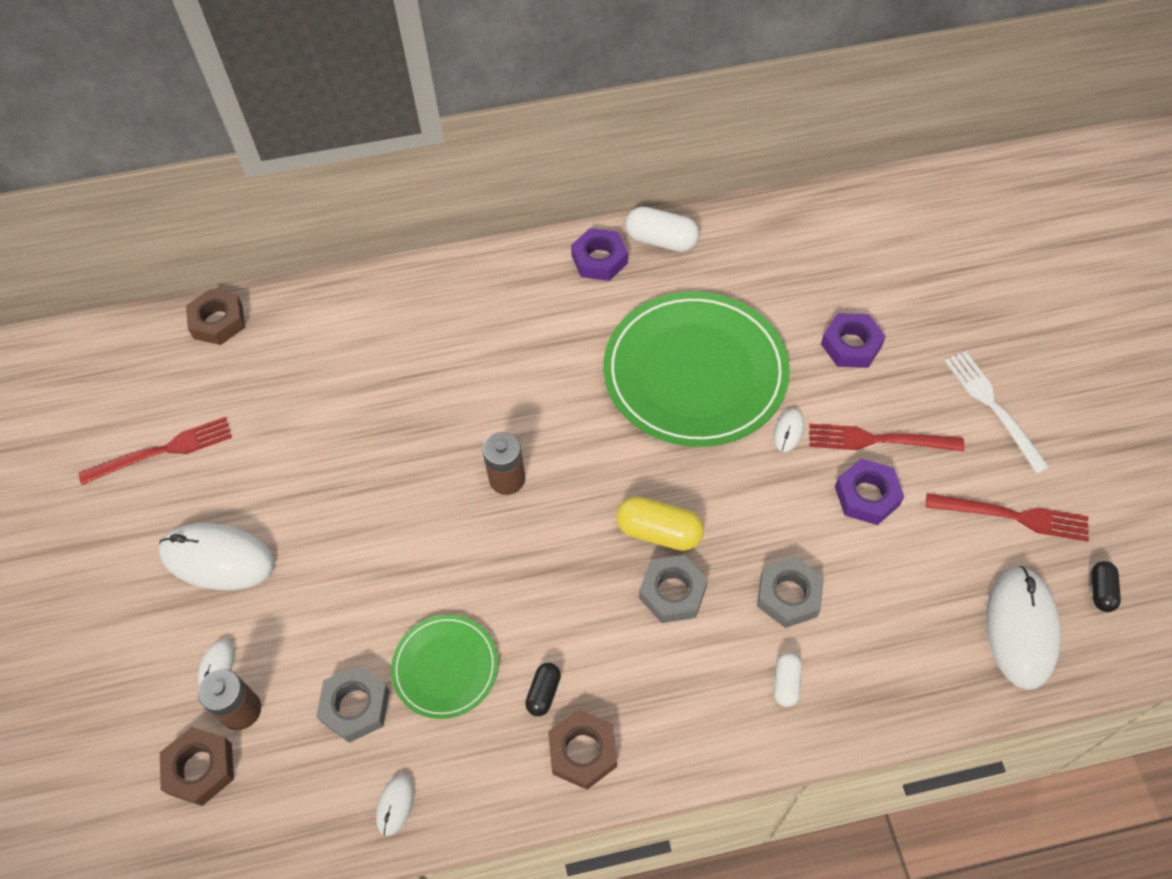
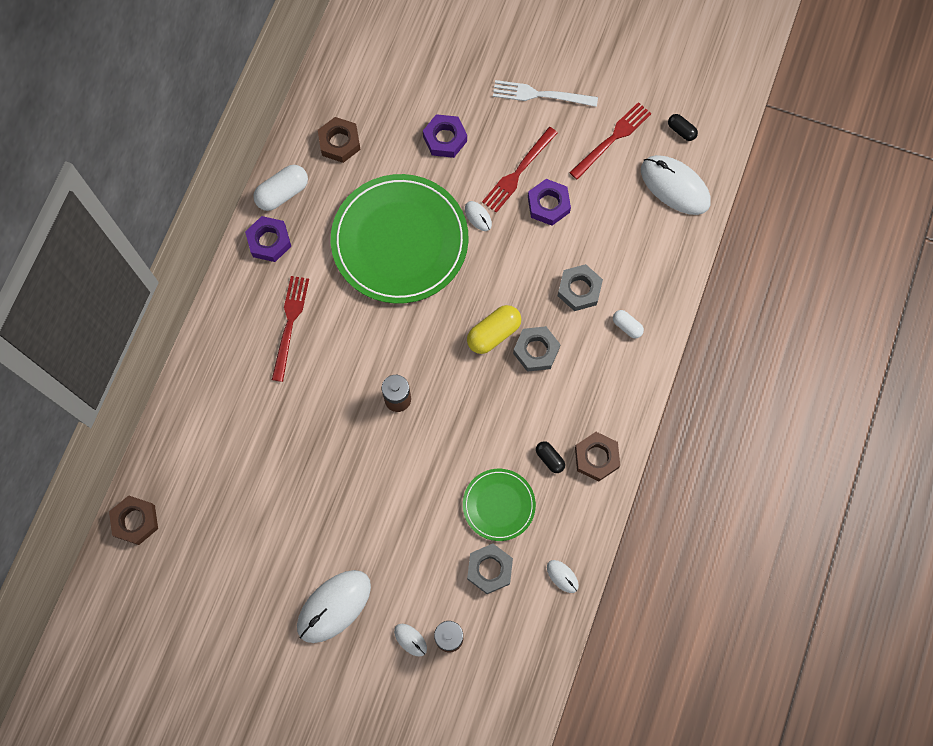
camera: 60 degrees left, 15 degrees up
(162, 451) = (223, 607): red fork -> red fork (290, 324)
(200, 768) = (471, 678): brown nut -> brown nut (339, 142)

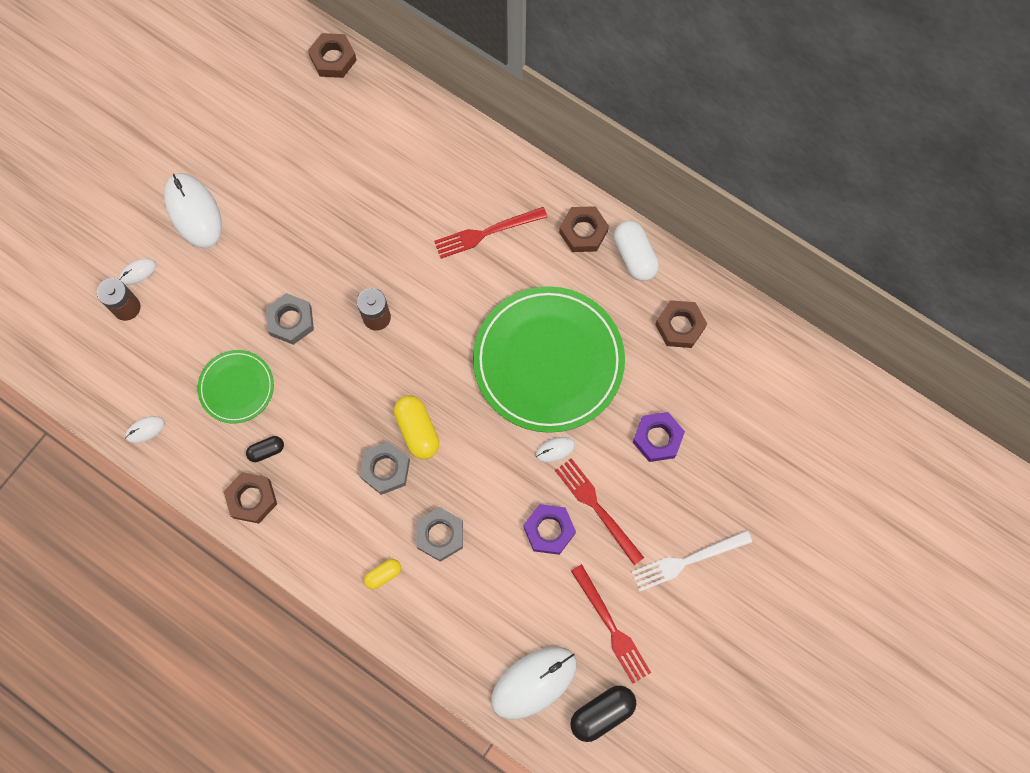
camera: 105 degrees right, 0 degrees up
(269, 241) = (583, 232): purple nut -> brown nut
(290, 324) = (487, 232): red fork -> red fork turned 135 degrees clockwise
(489, 569) = (177, 362): grey nut -> grey nut (291, 321)
(541, 95) = (687, 560): white fork -> white fork turned 135 degrees counterclockwise
(627, 326) = (383, 575): white capsule -> yellow capsule
(681, 131) = (602, 713): black capsule -> black capsule, size x1.74

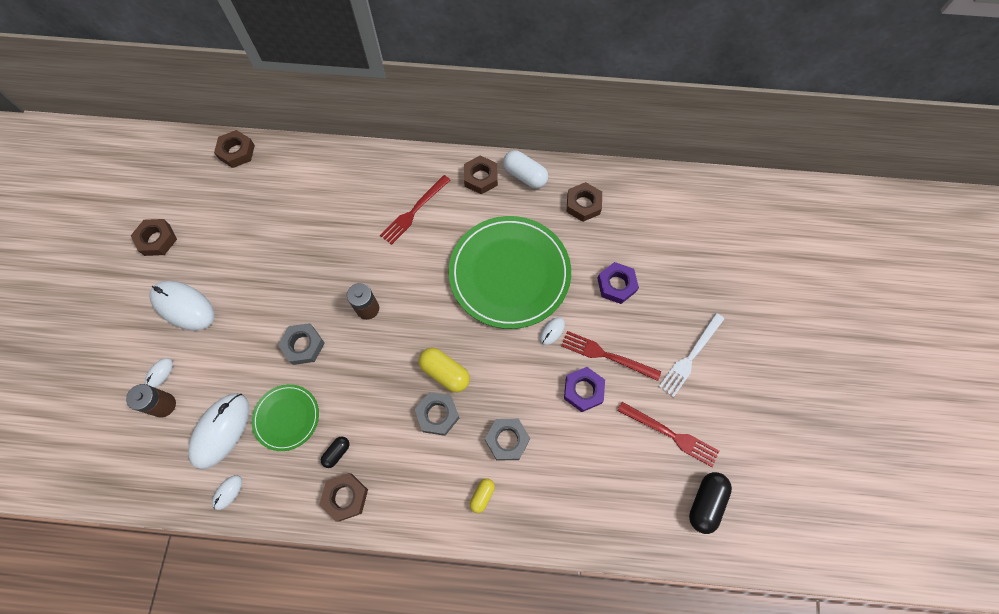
camera: 30 degrees left, 5 degrees down
(202, 121) = (157, 240): none -> brown nut
(534, 682) = (643, 510): white mouse -> white mouse (221, 430)

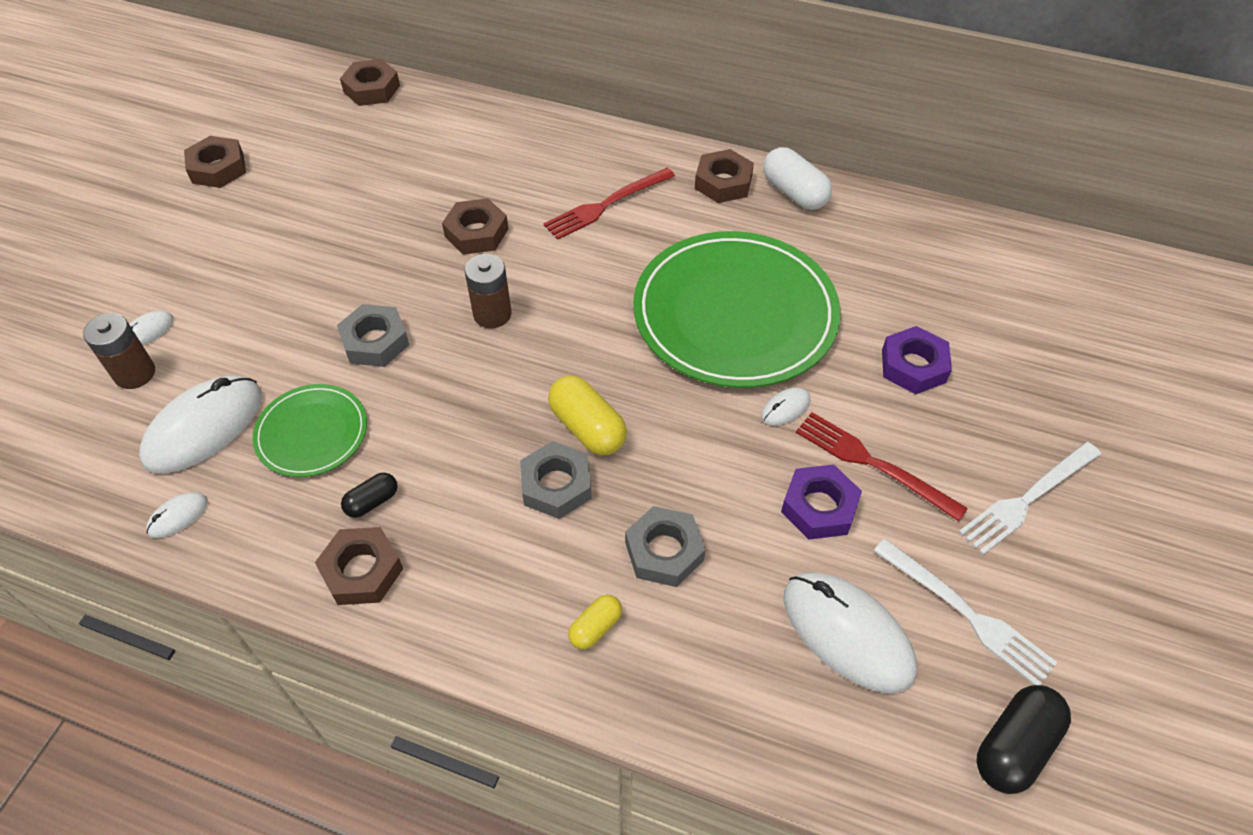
camera: 15 degrees right, 15 degrees down
(183, 306) = (219, 254): white mouse -> white mouse (847, 633)
(583, 204) = (881, 246): brown nut -> brown nut (476, 233)
(670, 434) = (966, 614): red fork -> white fork

